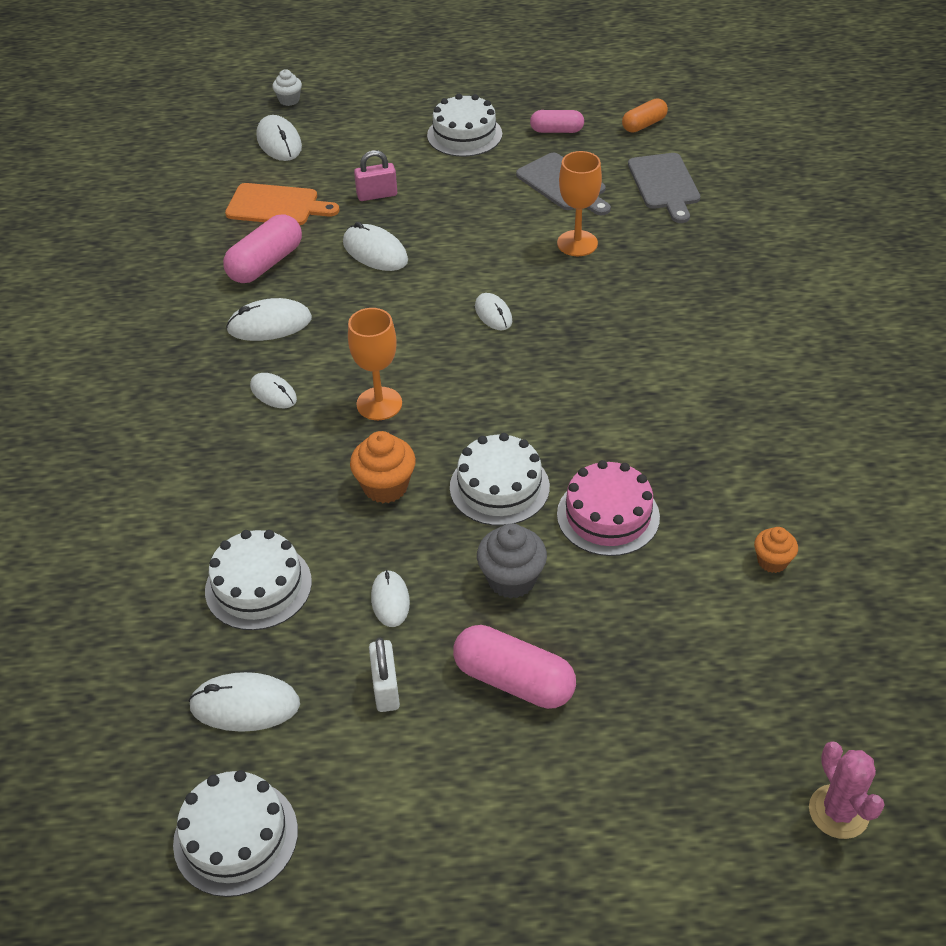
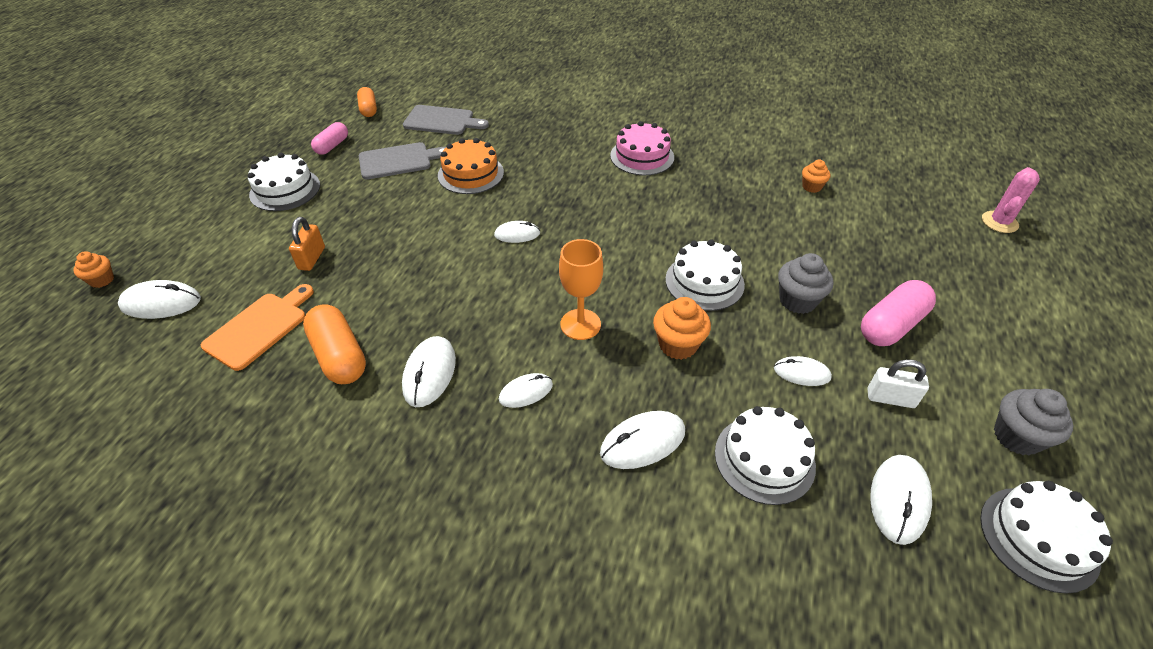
camera: 70 degrees left, 0 degrees up
(265, 263) = (339, 356): pink capsule -> orange capsule
(289, 100) = (102, 280): white cupcake -> orange cupcake
(375, 252) = (387, 279): white mouse -> white mouse (642, 442)
(375, 820) = (1016, 437): none -> grey cupcake
(377, 195) = (312, 258): pink padlock -> orange padlock
(577, 243) = (470, 174): orange goblet -> orange cake
(608, 515) = (751, 239): pink cake -> pink cake (642, 156)
(838, 812) = (999, 222): pink cactus -> pink cactus turned 60 degrees counterclockwise

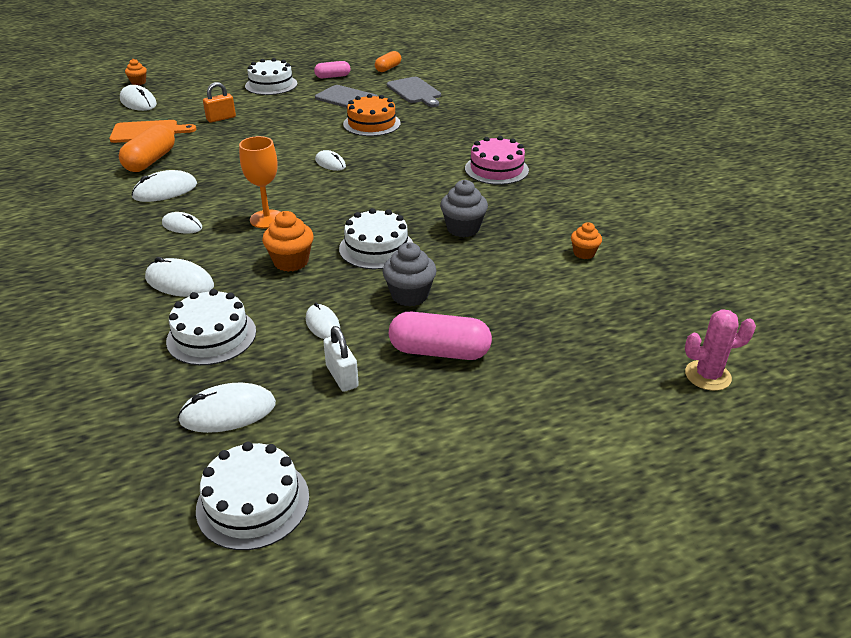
camera: 50 degrees right, 10 degrees down
(1016, 437) = (370, 462): grey cupcake -> grey cupcake (463, 229)

